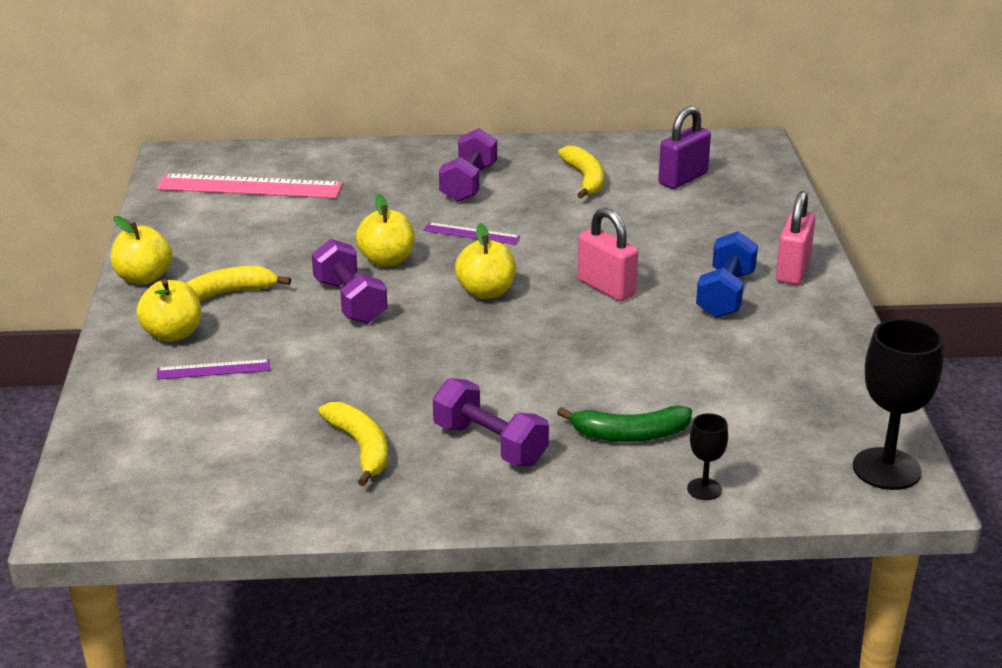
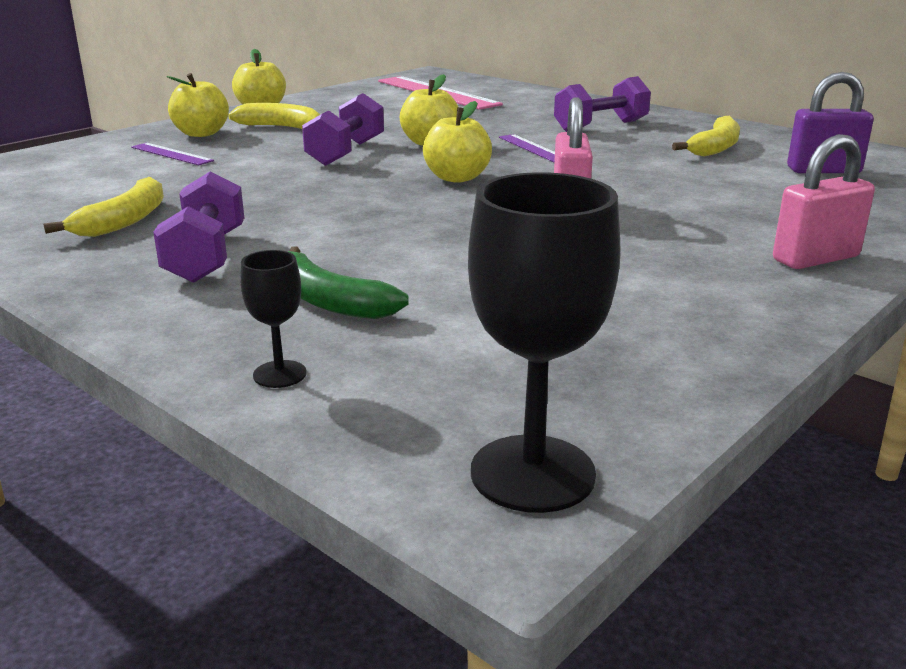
camera: 45 degrees right, 5 degrees down
(725, 295) = (686, 249): blue dumbbell -> none

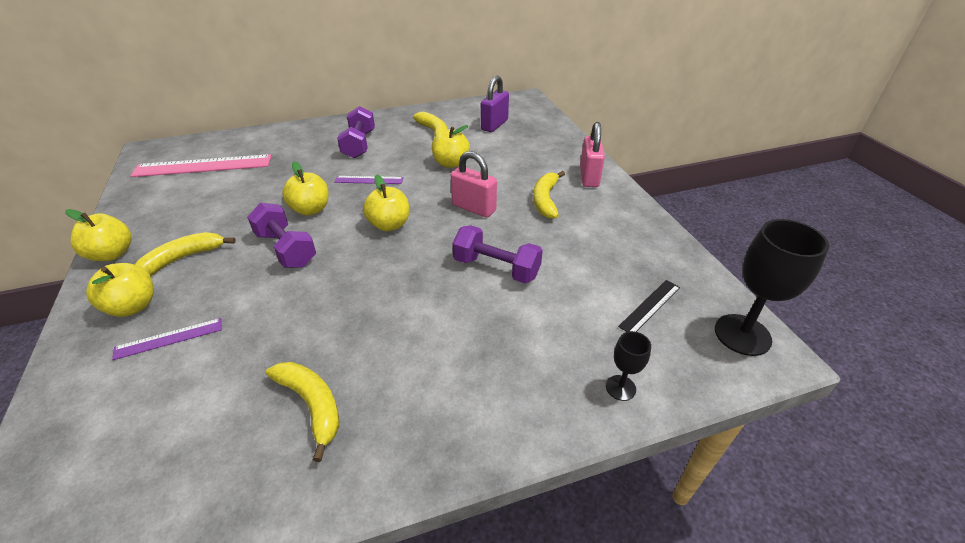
camera: 60 degrees left, 15 degrees up
(206, 256) = (427, 375): purple dumbbell -> purple dumbbell (496, 268)
(329, 301) = (538, 339): green banana -> none
(504, 369) = (650, 306): none -> black ruler
(655, 172) = (451, 163): none -> yellow apple
(676, 242) = (545, 200): none -> yellow banana

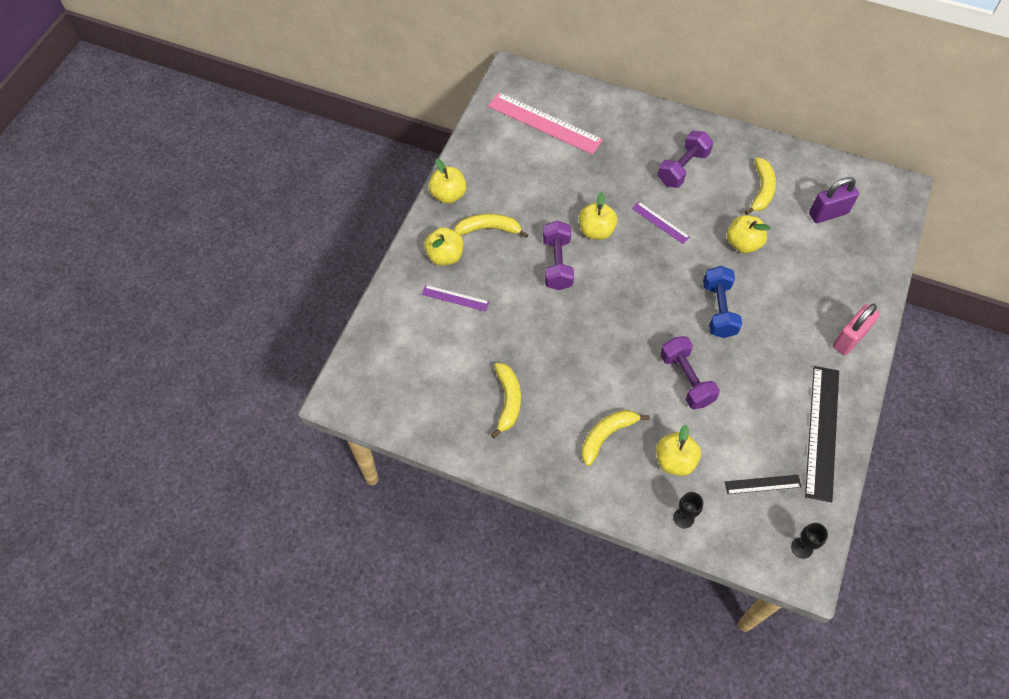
camera: 40 degrees right, 20 degrees up
(389, 225) = (642, 286): yellow apple -> yellow apple (675, 461)
(473, 208) = (719, 310): pink padlock -> blue dumbbell
(545, 200) = (784, 339): yellow banana -> yellow banana (606, 435)
(644, 240) = (822, 432): none -> black ruler
(742, 334) = (802, 548): black goblet -> black goblet, size x0.51

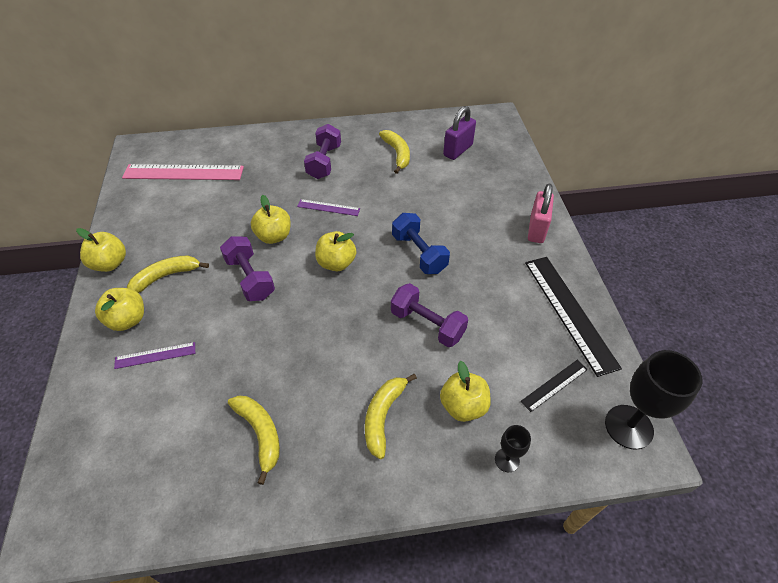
camera: 30 degrees left, 10 degrees down
(743, 244) = (407, 196): yellow apple -> yellow apple (336, 263)
(802, 548) = (628, 427): black goblet -> black goblet, size x1.97

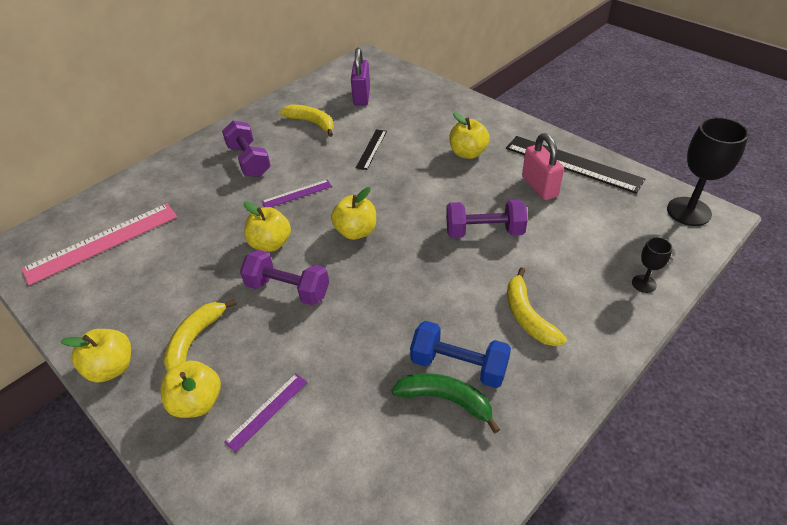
camera: 35 degrees left, 5 degrees down
(260, 434) = (446, 400): yellow banana -> green banana
(419, 253) = (418, 186): blue dumbbell -> blue dumbbell (459, 365)
(463, 406) = (575, 269): yellow apple -> yellow apple (468, 153)
(536, 229) = (487, 122): pink padlock -> pink padlock (539, 187)
(554, 385) = (617, 216): black ruler -> black ruler (371, 149)

